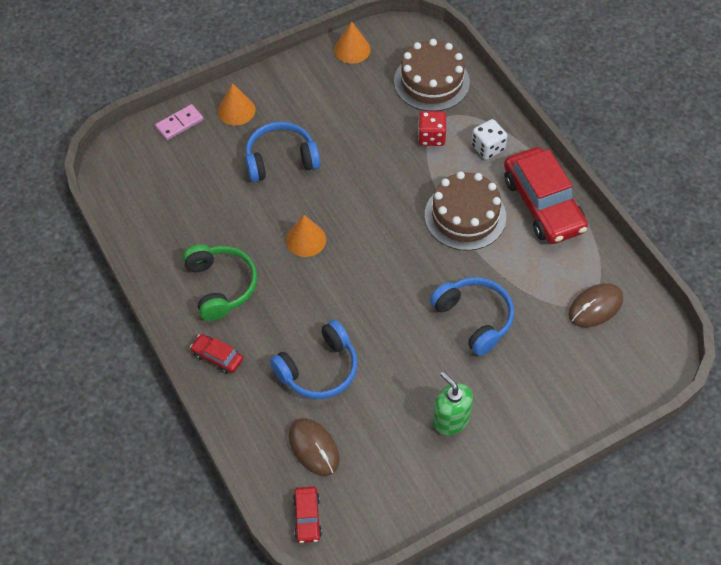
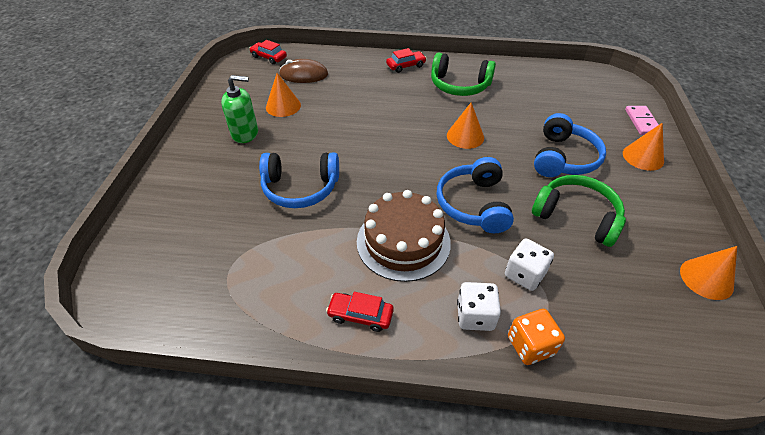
camera: 125 degrees right, 10 degrees down
(319, 369) = (351, 97): blue headphones -> blue headphones (473, 204)
(348, 129) = (576, 216): none -> green headphones
(384, 422) = (283, 106): none -> orange cone
(431, 82) = (615, 325): brown cake -> none
(431, 137) = (524, 274): red dice -> white dice
(483, 114) = (530, 345): none -> orange dice
(543, 204) = (360, 315): red car -> red car, size x0.45
(595, 307) = (216, 275): brown mouse -> none

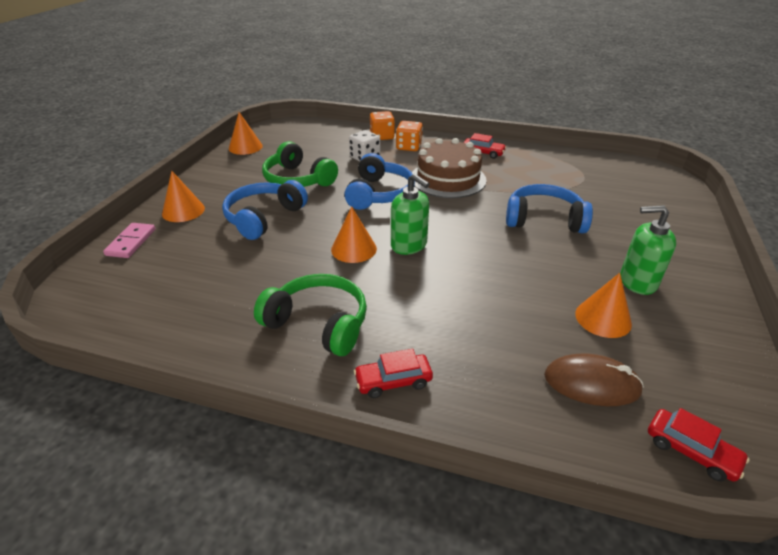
camera: 170 degrees left, 10 degrees down
(422, 145) = (409, 245): none -> green soap dispenser
(475, 316) = (409, 147): white dice -> orange dice

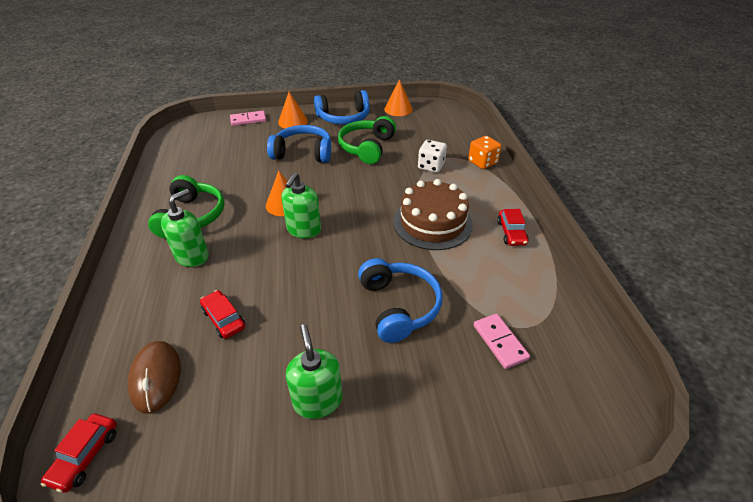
camera: 65 degrees right, 5 degrees up
(379, 194) = (374, 192): blue headphones -> blue headphones (344, 118)
(393, 381) = (142, 266): red car -> red car (224, 319)
(402, 332) = (192, 256): none -> green soap dispenser
(409, 147) = (476, 183): orange dice -> none
(596, 190) = (500, 342): none -> pink domino
(603, 318) = (245, 376): orange cone -> none

